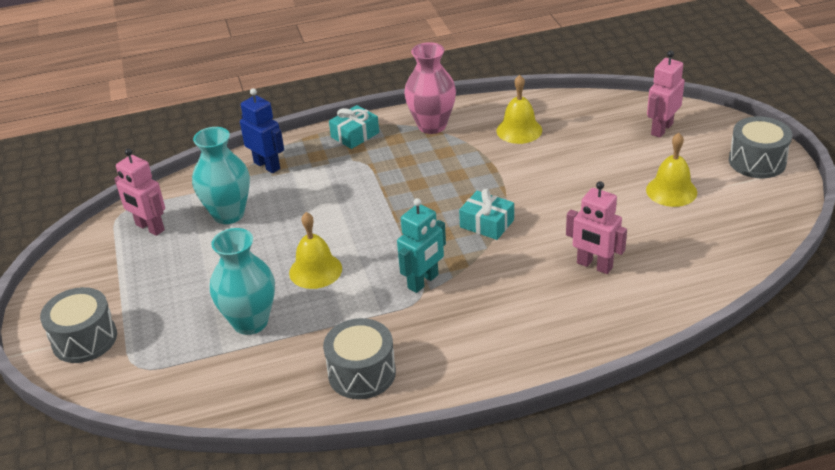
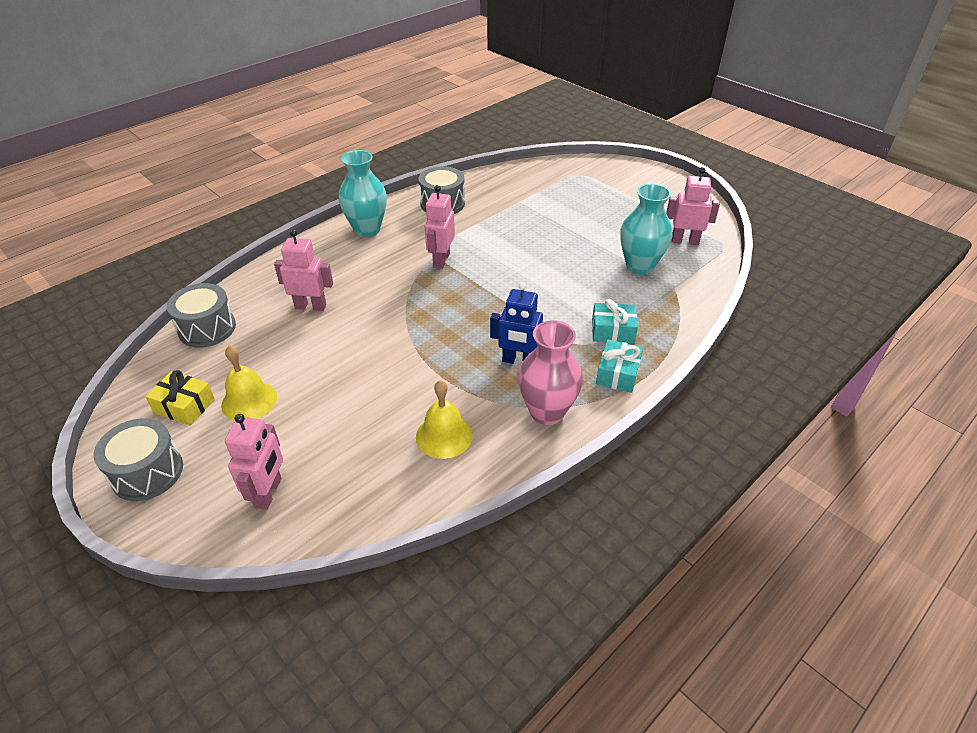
camera: 150 degrees right, 5 degrees up
(84, 339) = (628, 177): grey drum -> grey drum (207, 328)
(250, 322) = (538, 209): turquoise vase -> turquoise vase (367, 229)
(267, 165) = (662, 315): blue robot -> blue robot (519, 361)
(315, 270) = (527, 247): yellow bell -> none
(423, 282) = (441, 260): turquoise robot -> pink robot
(487, 223) = (418, 317): turquoise gift -> turquoise gift (612, 331)
(731, 201) = (184, 406): none -> yellow gift

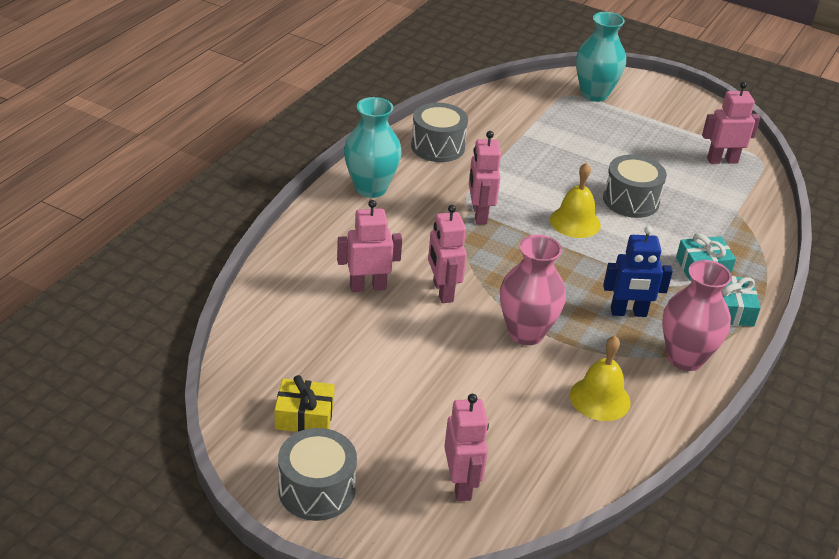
camera: 20 degrees left, 5 degrees down
(207, 328) = (265, 329): grey drum -> grey drum (631, 200)
(249, 401) = (373, 399): yellow bell -> yellow bell (575, 222)
(368, 319) = (442, 291): none -> pink robot
(416, 365) = (526, 333): none -> pink vase
(639, 266) = (691, 194): turquoise vase -> turquoise vase (594, 94)

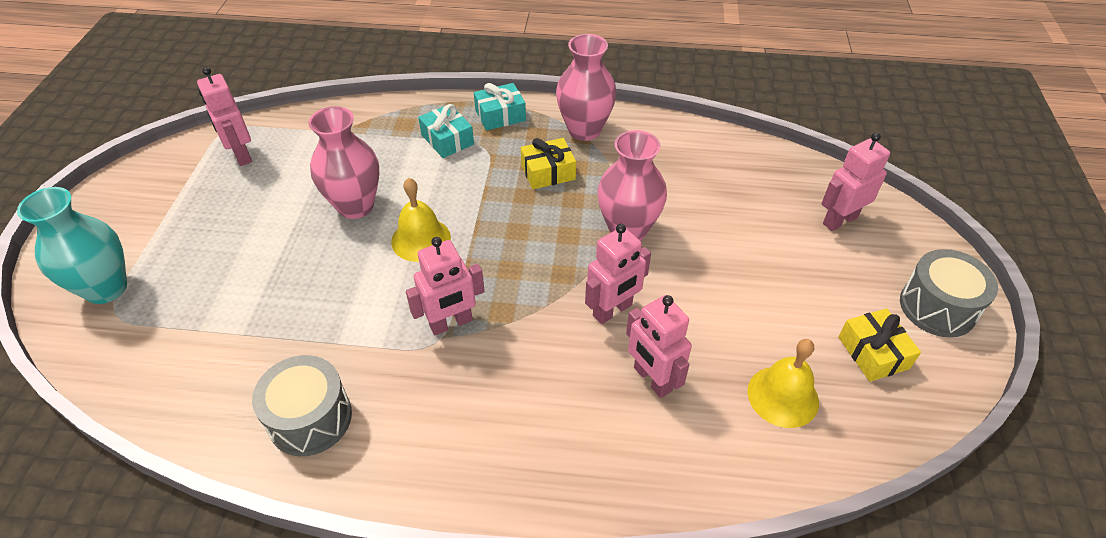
camera: 110 degrees left, 10 degrees up
(370, 188) = (453, 459): turquoise vase -> none
(600, 398) = (673, 167): yellow bell -> yellow bell (783, 396)
(628, 312) = (548, 172): blue robot -> yellow gift
(631, 200) = (355, 206): grey drum -> pink vase

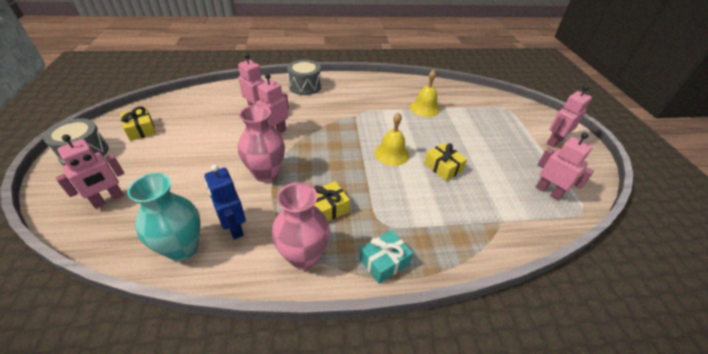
camera: 165 degrees right, 5 degrees down
(106, 288) = (523, 116): turquoise vase -> turquoise vase (182, 248)
(310, 418) = (394, 89): grey drum -> grey drum (305, 86)
(355, 206) = (443, 167): pink vase -> yellow gift
(447, 140) = (416, 227): turquoise gift -> none
(451, 323) = (355, 120): pink robot -> pink robot (554, 141)
(664, 166) = (234, 228): none -> blue robot
(783, 396) = (197, 111): yellow bell -> yellow bell (425, 108)

